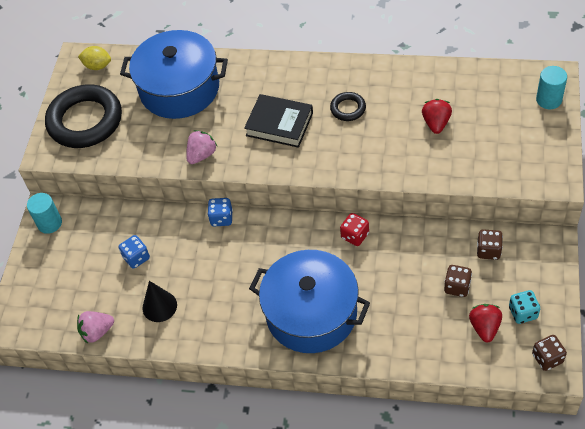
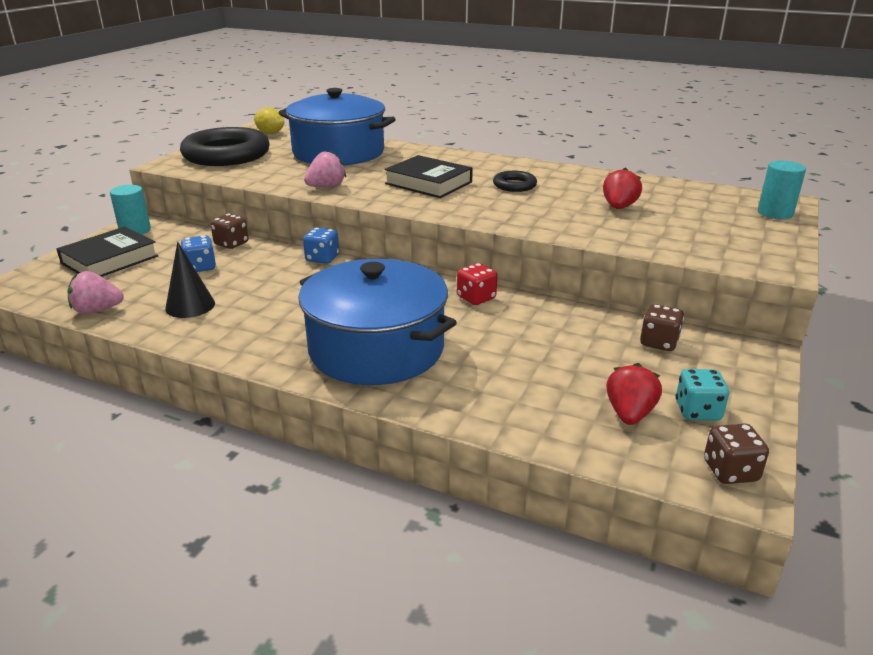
camera: 10 degrees right, 25 degrees down
(59, 269) = (110, 260): none -> black book
(457, 287) = (599, 366): brown dice -> brown dice (231, 244)

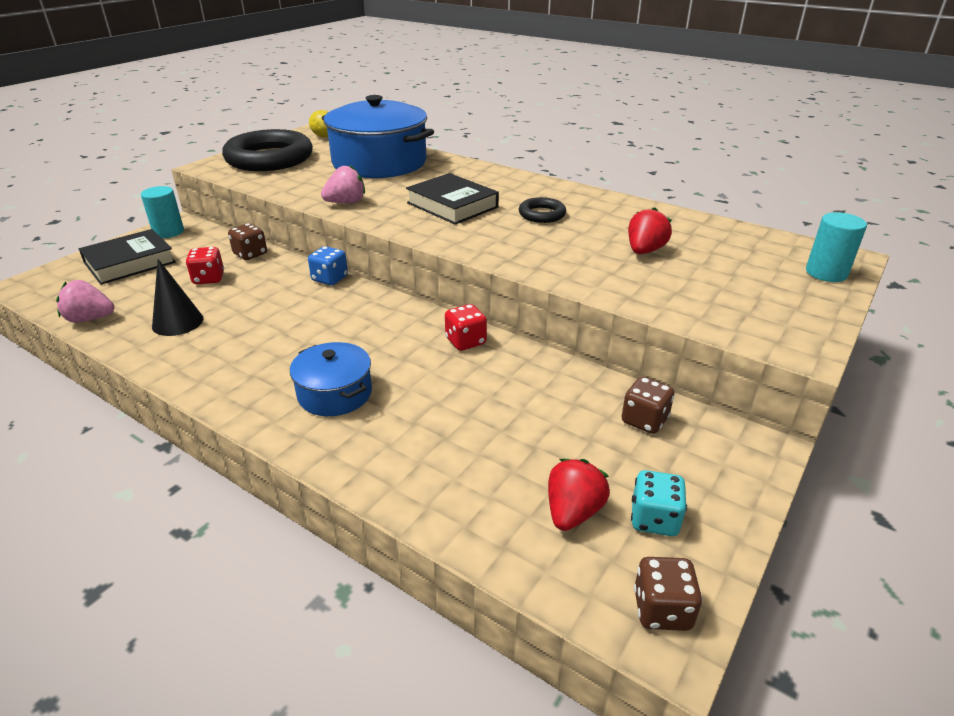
camera: 10 degrees right, 5 degrees up
(200, 267) = (208, 279): blue dice -> red dice
(376, 349) = (335, 393): blue pot -> blue pot, size x0.51

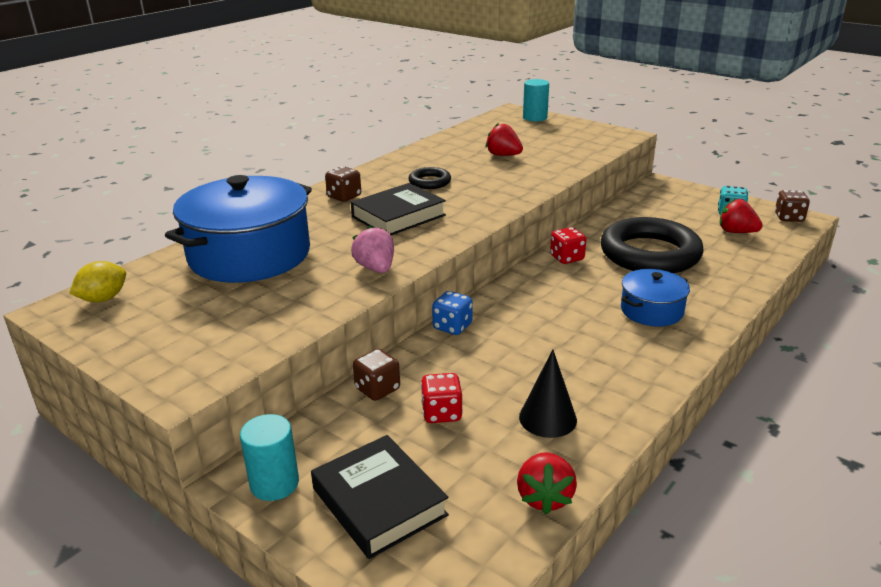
camera: 85 degrees left, 5 degrees down
(90, 319) = (544, 497): pink strawberry -> red strawberry
(269, 158) = (180, 335): black ring -> black ring (650, 254)
(644, 420) = (647, 207): brown dice -> brown dice (344, 197)

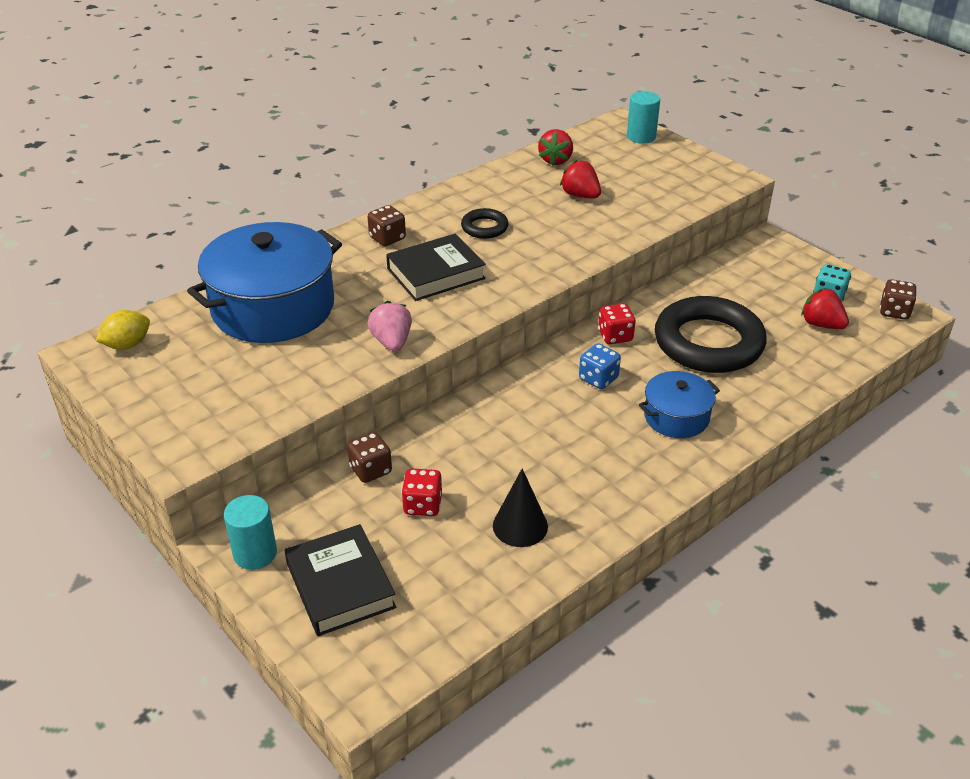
camera: 10 degrees right, 10 degrees up
(452, 327) = (464, 408): blue dice -> blue dice (598, 379)
(544, 497) = (486, 605): red strawberry -> red strawberry (555, 160)

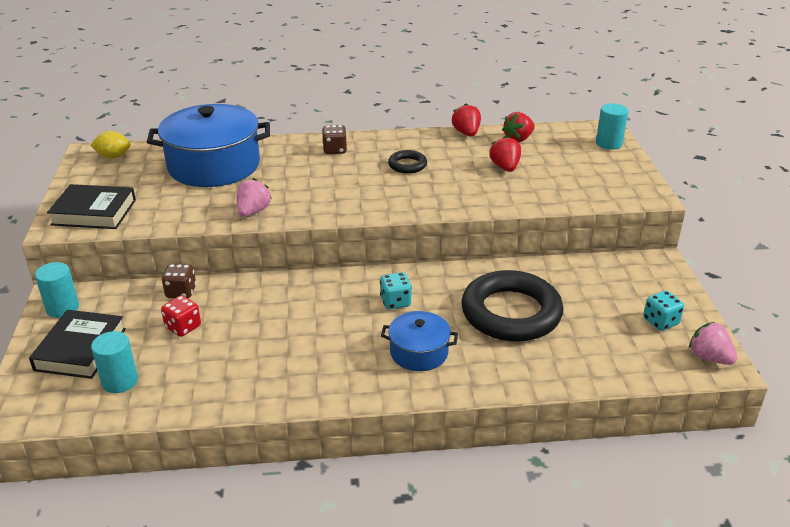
camera: 35 degrees right, 5 degrees down
(430, 594) = (120, 381): none -> turquoise cylinder
(436, 273) = (336, 182): black book -> black book (94, 212)
(520, 526) = (223, 369): black cone -> none
(598, 379) = (395, 302): blue dice -> turquoise dice
(615, 336) = (444, 279): red dice -> none
(821, 324) = (626, 339): red strawberry -> red strawberry (466, 133)
(894, 311) = (709, 357): brown dice -> pink strawberry

